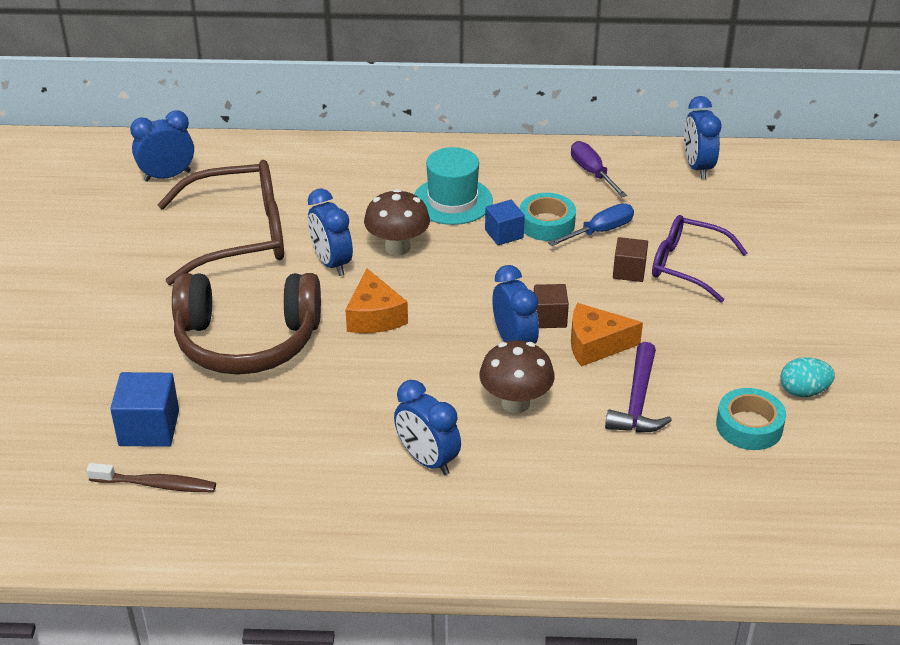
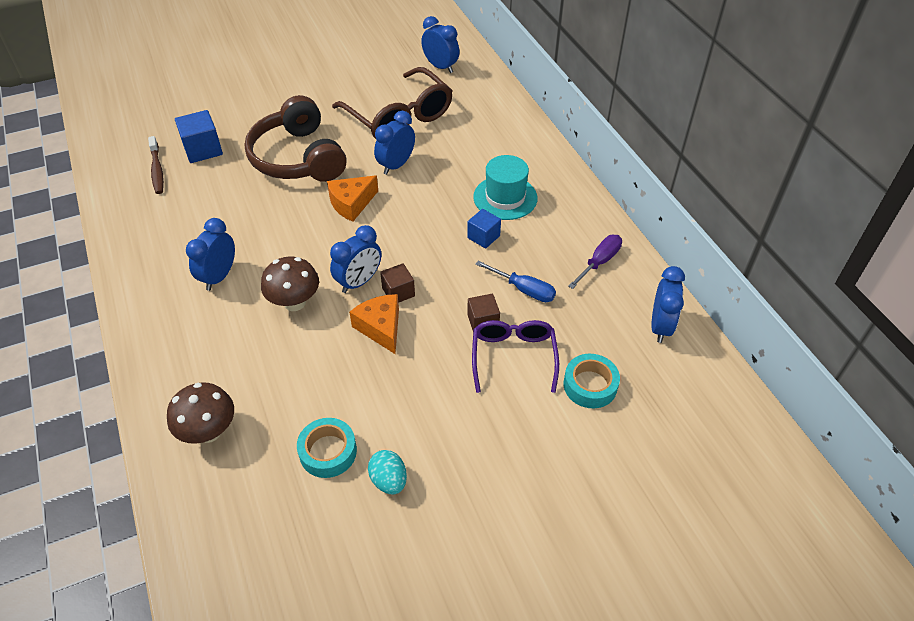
camera: 65 degrees right, 10 degrees up
(397, 247) = (432, 189): brown mushroom -> brown mushroom (209, 431)
(547, 224) = (512, 256): turquoise tape -> turquoise tape (590, 385)
(638, 401) = (327, 371): purple hammer -> none
(697, 167) = (660, 326): blue clock -> blue clock turned 135 degrees clockwise

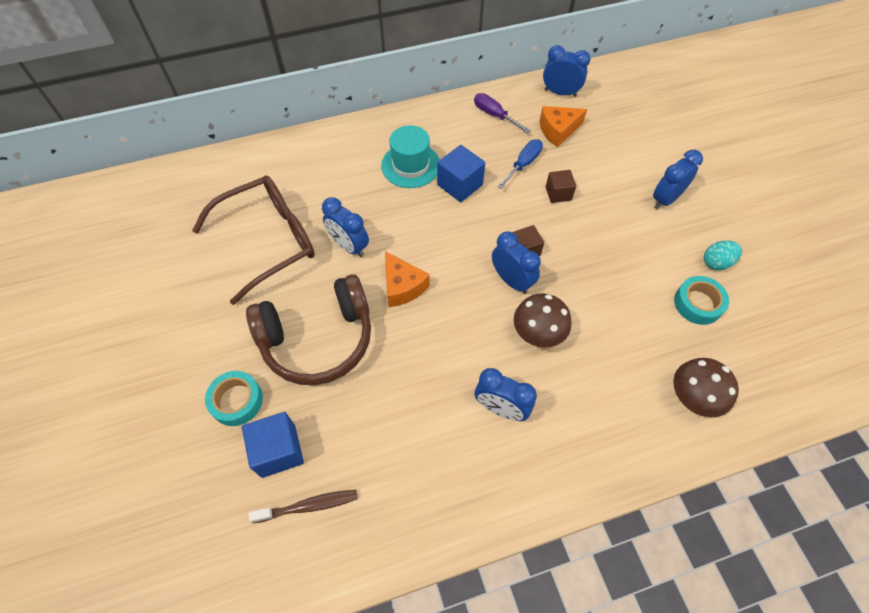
camera: 85 degrees left, 10 degrees up
(381, 328) = (566, 264): orange cheese -> orange cheese (558, 130)
(440, 67) = (188, 200): blue clock -> blue clock (665, 199)
(483, 237) = (460, 185): blue cube -> blue cube, size x1.53
(513, 357) = (594, 178): purple glasses -> none
(590, 385) = (616, 138): turquoise tape -> turquoise tape (236, 401)

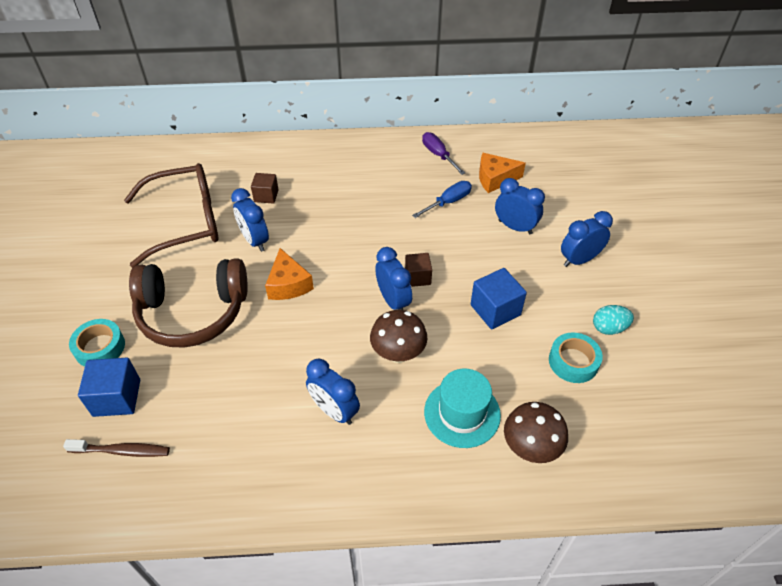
camera: 15 degrees right, 10 degrees down
(410, 165) = (340, 183): turquoise hat -> turquoise hat (462, 413)
(460, 185) = (379, 208): blue cube -> blue cube (495, 310)
(558, 193) = (472, 234): brown cube -> brown cube (266, 196)
(560, 93) = (511, 146): blue clock -> blue clock (515, 227)

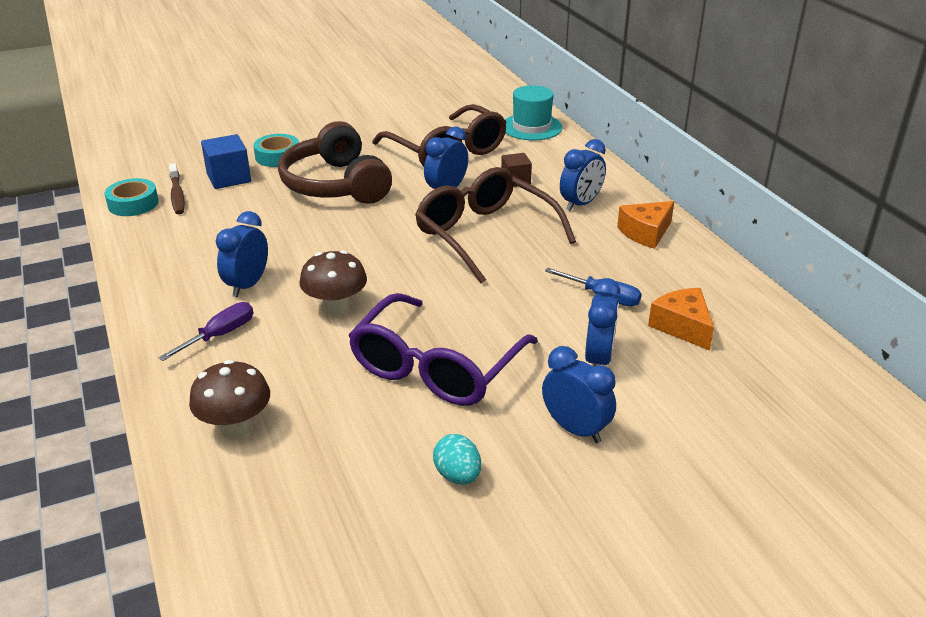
camera: 70 degrees right, 15 degrees down
(288, 284) = (398, 223): orange cheese -> orange cheese (645, 233)
(338, 236) = (485, 235): none -> brown glasses
(393, 301) = (410, 290): blue clock -> blue clock (580, 204)
(418, 277) = (456, 299): brown cube -> none
(438, 155) = (687, 273): purple screwdriver -> purple screwdriver (219, 335)
(462, 413) = (270, 367): turquoise hat -> turquoise hat (531, 127)
(495, 310) = (436, 366): blue cube -> purple glasses
(573, 362) = (381, 447): turquoise tape -> turquoise tape (133, 204)

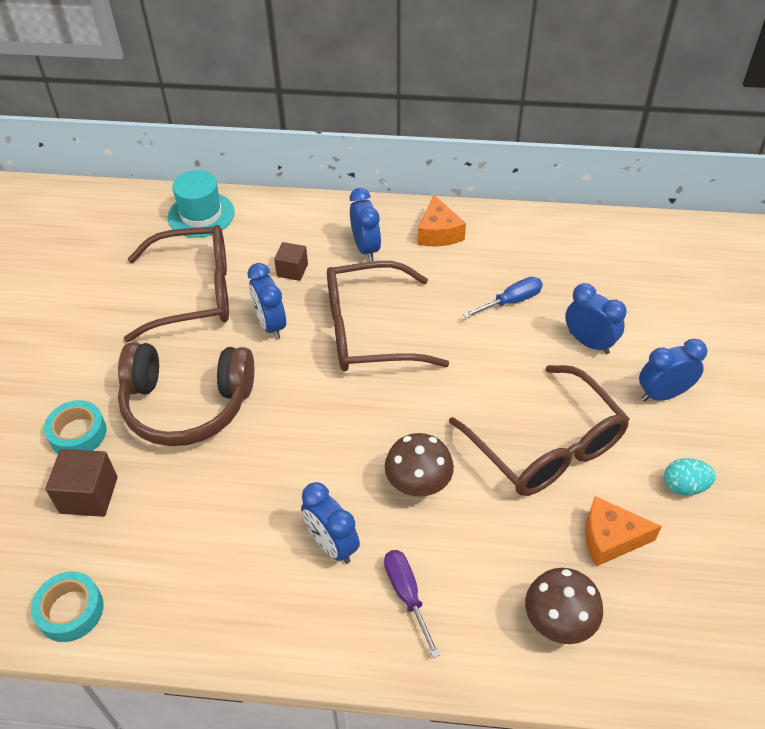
camera: 60 degrees left, 15 degrees up
(177, 195) = (86, 558): brown toothbrush -> none
(229, 178) = (89, 495): blue cube -> brown cube
(436, 366) = (545, 445): purple glasses -> brown glasses
(682, 326) = (575, 277): orange cheese -> orange cheese (610, 538)

